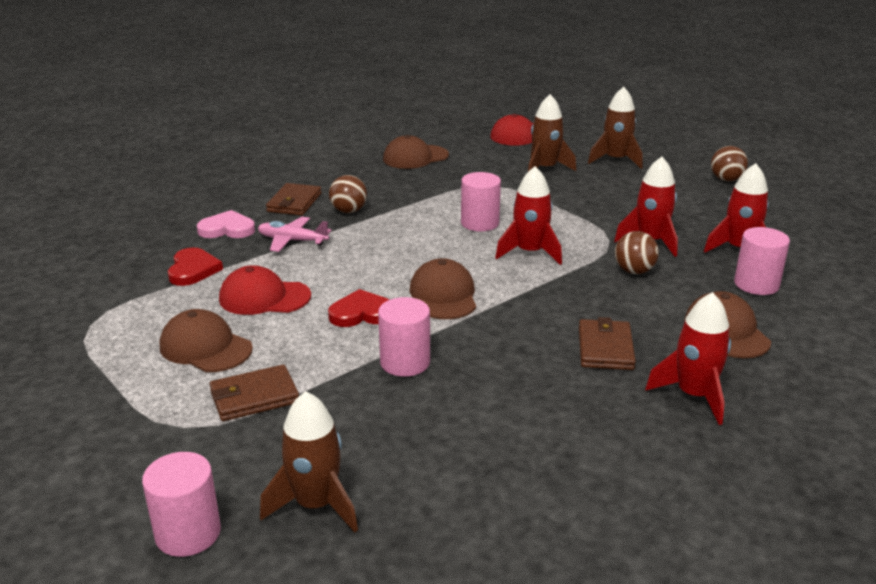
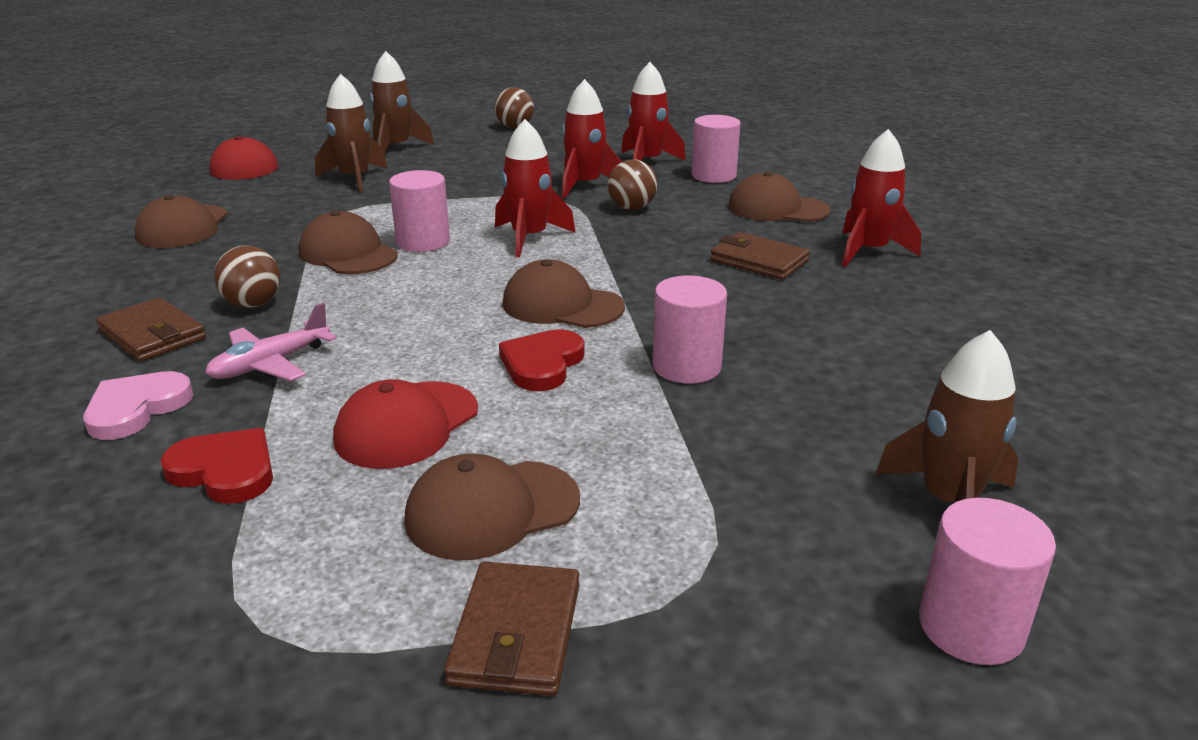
camera: 60 degrees left, 0 degrees up
(254, 397) = (671, 494): brown wallet -> brown wallet (516, 633)
(436, 209) = (348, 253): none -> brown cap

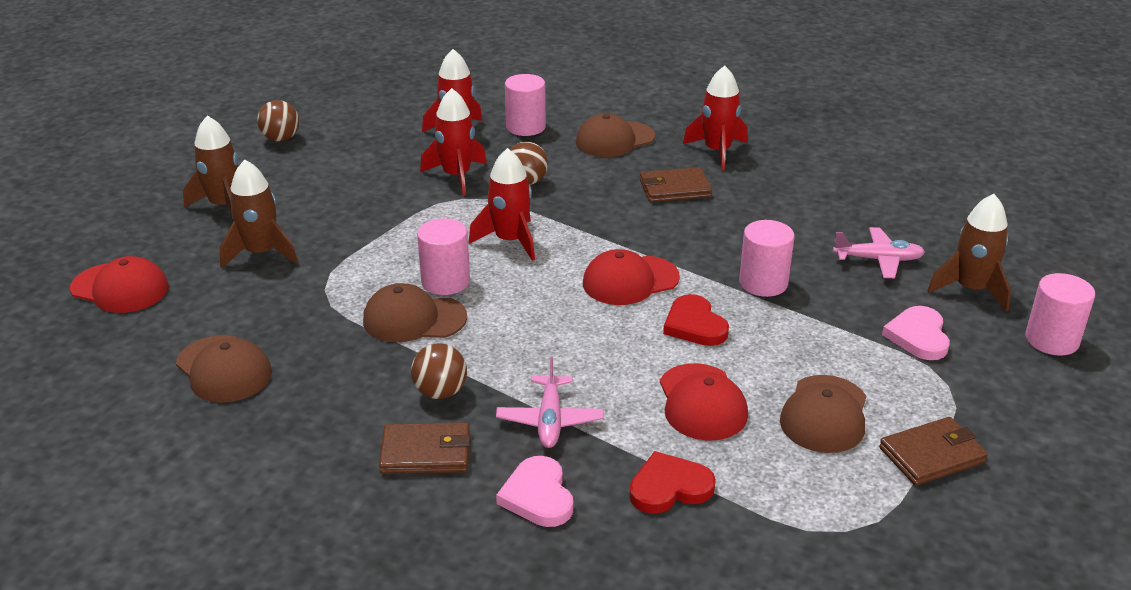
camera: 45 degrees left, 5 degrees up
(516, 633) = (932, 455): brown wallet -> brown wallet turned 75 degrees counterclockwise
(562, 305) = (630, 281): brown cap -> red cap
(767, 506) = (918, 336): none -> pink heart
(872, 411) = (878, 260): none -> pink plane

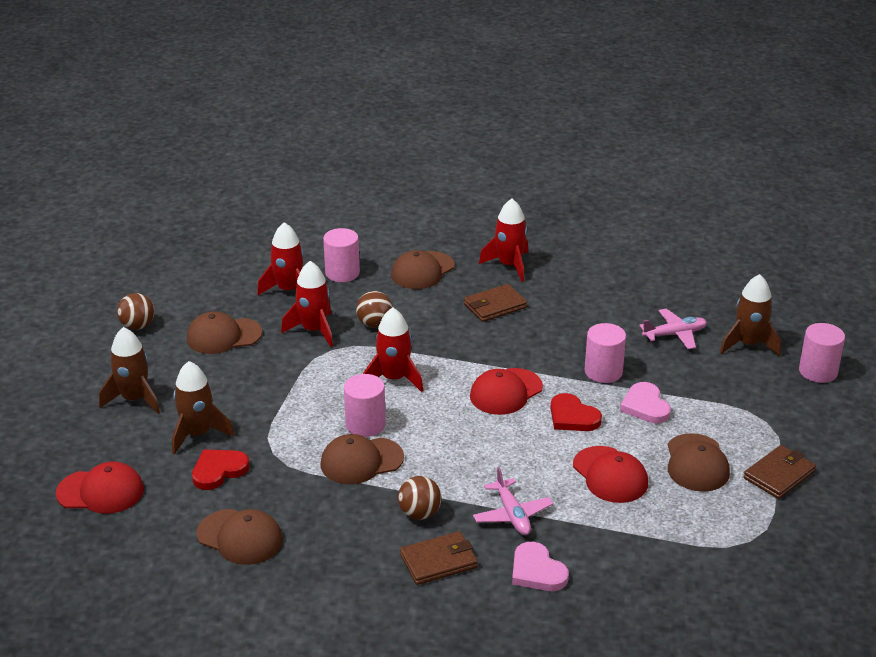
camera: 20 degrees left, 0 degrees up
(359, 164) = (223, 336): none -> brown cap
(669, 487) = (622, 542): red heart -> red heart (218, 471)
(918, 336) = (730, 389): pink heart -> pink heart (645, 406)

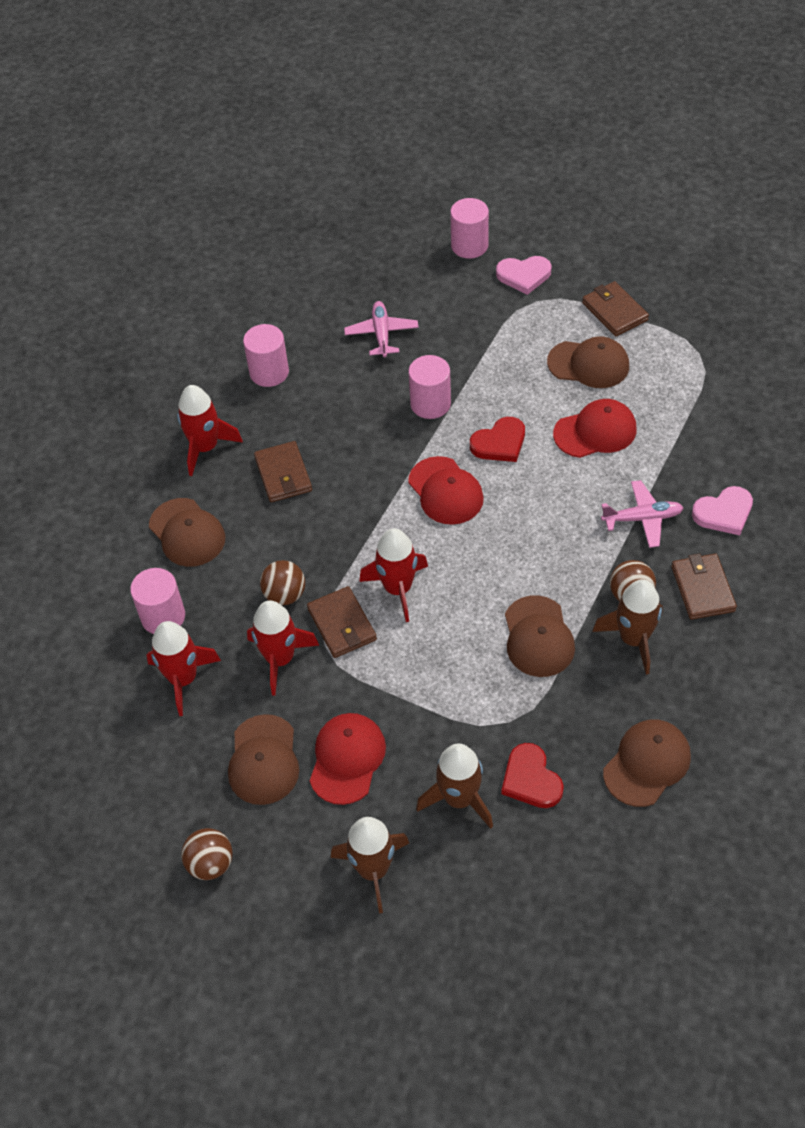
camera: 75 degrees left, 20 degrees up
(101, 491) = (548, 910): red cap -> red cap (347, 759)
(352, 355) = (342, 624): none -> brown wallet
(365, 424) = (475, 626): pink cylinder -> pink cylinder (269, 372)
(645, 406) = (494, 382): pink heart -> pink heart (524, 275)
(748, 344) = (413, 283): brown rocket -> brown rocket (633, 639)

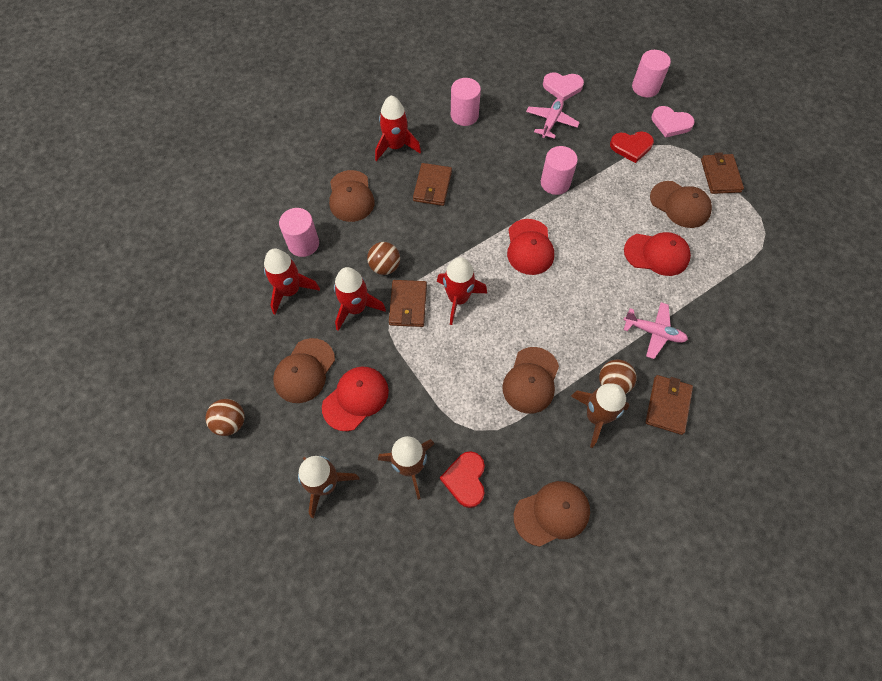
camera: 25 degrees right, 10 degrees up
(499, 443) = (585, 231): red heart -> red heart (631, 147)
(724, 513) = (716, 357): pink heart -> pink heart (562, 87)

